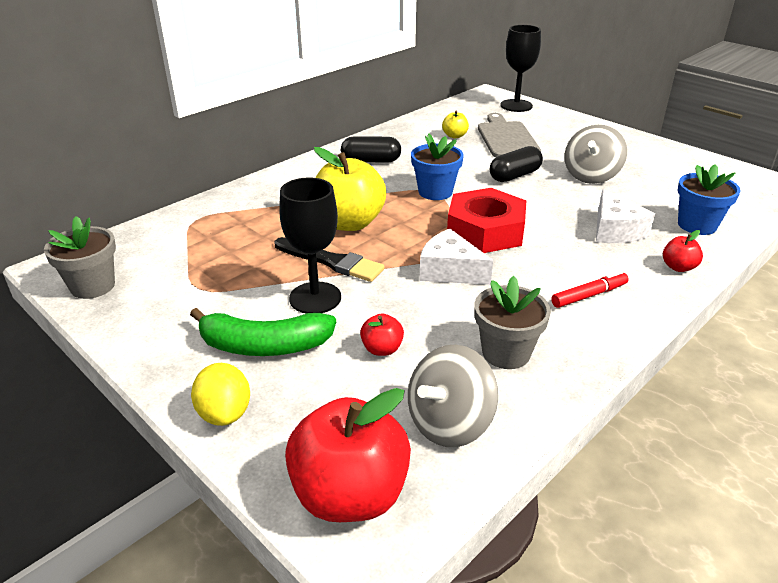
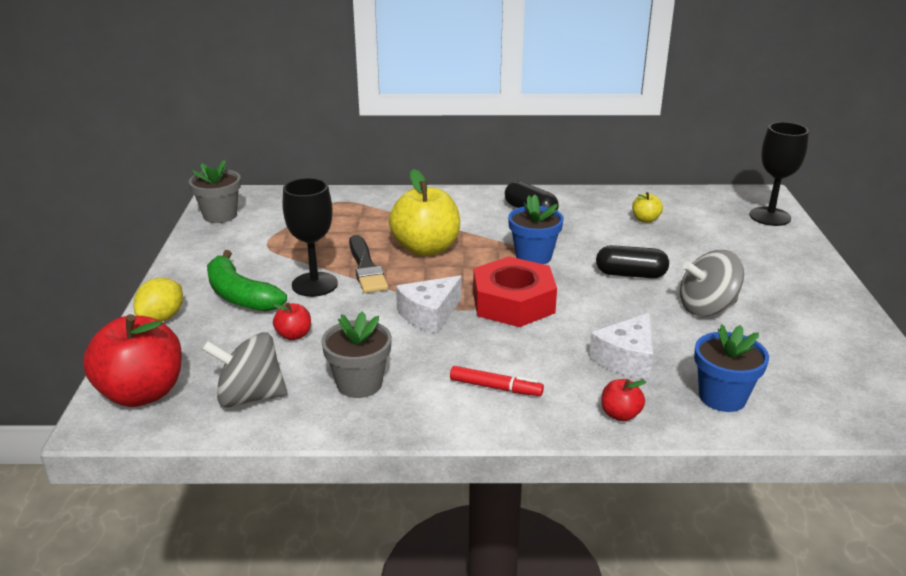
camera: 45 degrees right, 5 degrees down
(449, 271) = (429, 314): white cheese -> white cheese turned 120 degrees counterclockwise
(506, 138) = (692, 241): grey cutting board -> none

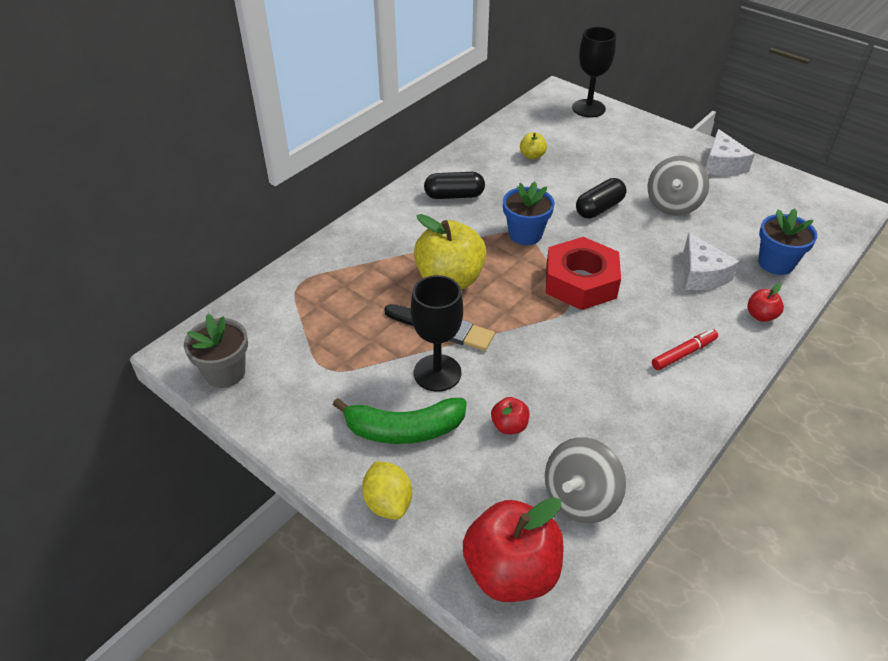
camera: 50 degrees left, 15 degrees up
(359, 384) = (618, 422): grey flower pot -> none
(429, 314) = (554, 333): white cheese -> white cheese (722, 165)

